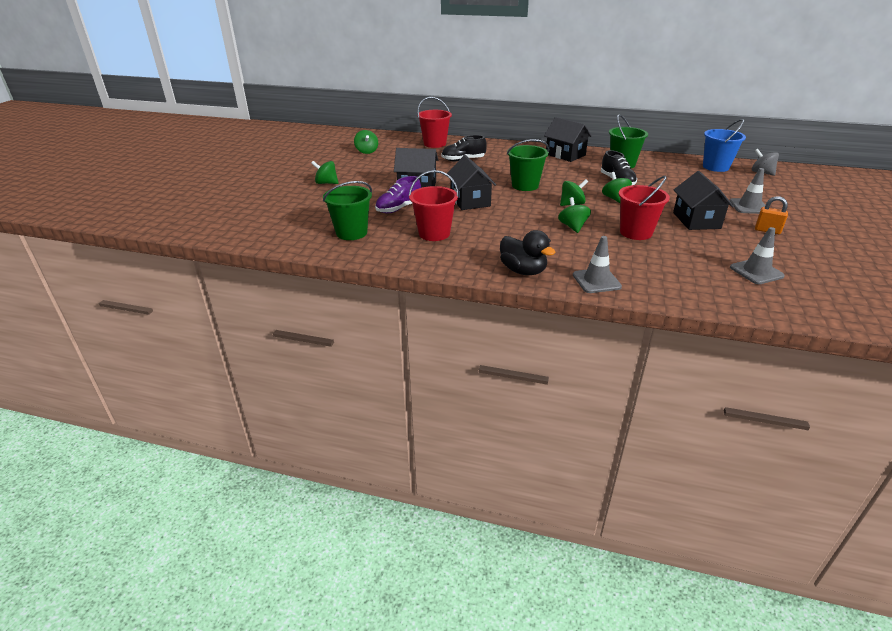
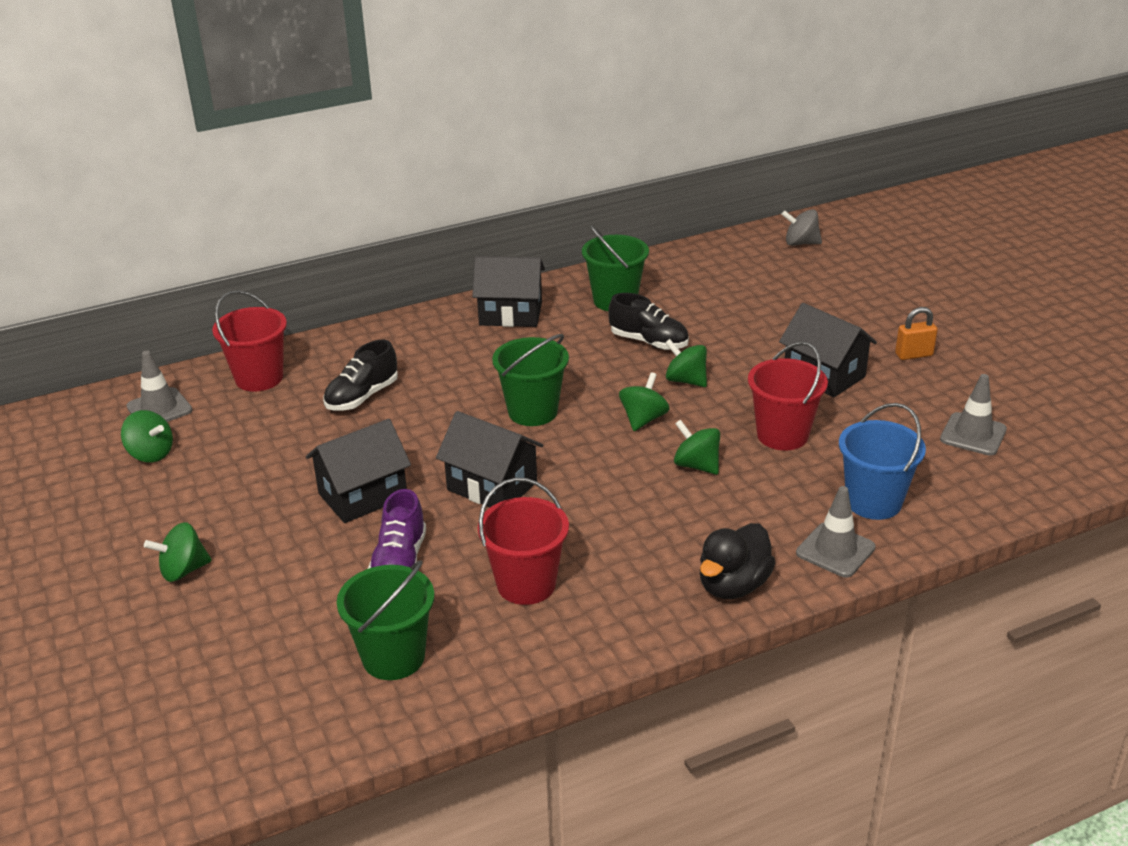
camera: 40 degrees left, 0 degrees up
(523, 271) = (733, 585): black duck -> black duck turned 120 degrees clockwise
(715, 167) = (737, 255): blue bucket -> blue bucket (873, 502)
(749, 206) = (852, 318): grey traffic cone -> grey traffic cone (159, 408)

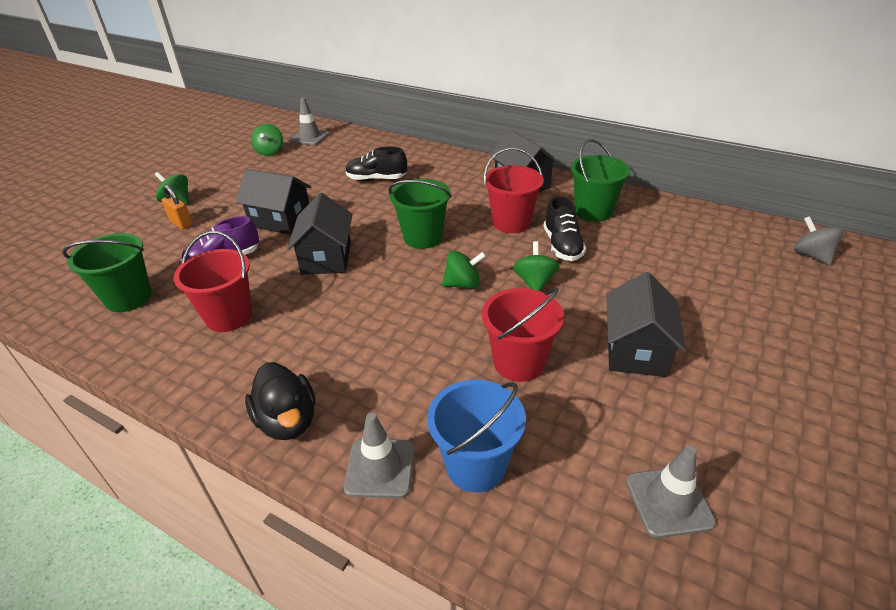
camera: 55 degrees right, 5 degrees up
(259, 378) = (363, 147): red bucket -> red bucket (511, 223)
(696, 465) = (430, 334): green spinning top -> none
(733, 585) = (288, 421): black duck -> black duck turned 120 degrees counterclockwise
(914, 355) = (748, 395): orange padlock -> orange padlock (181, 223)

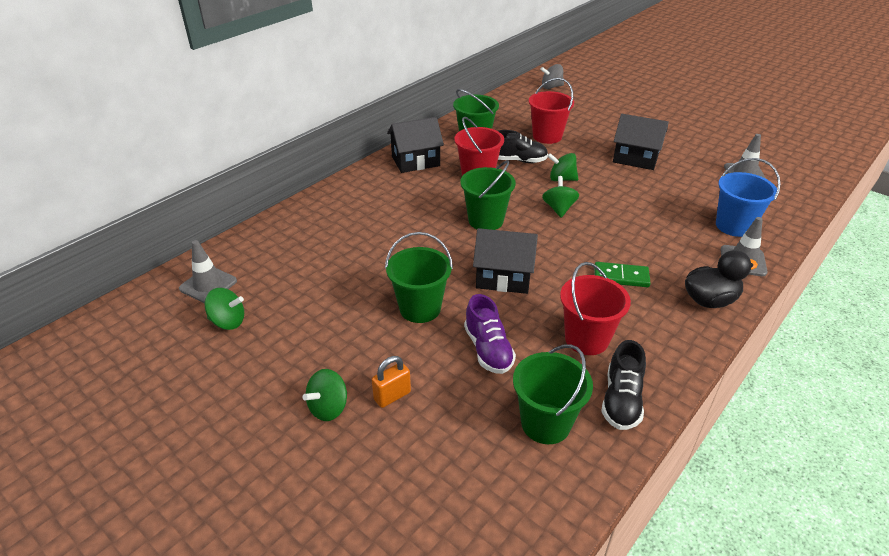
camera: 80 degrees left, 0 degrees up
(281, 220) = (420, 308): black house -> green bucket
(332, 339) = (621, 277): none -> green domino
(376, 179) = (360, 238): black shoe -> black shoe (621, 400)
(519, 363) = (647, 199): red bucket -> red bucket (547, 136)

